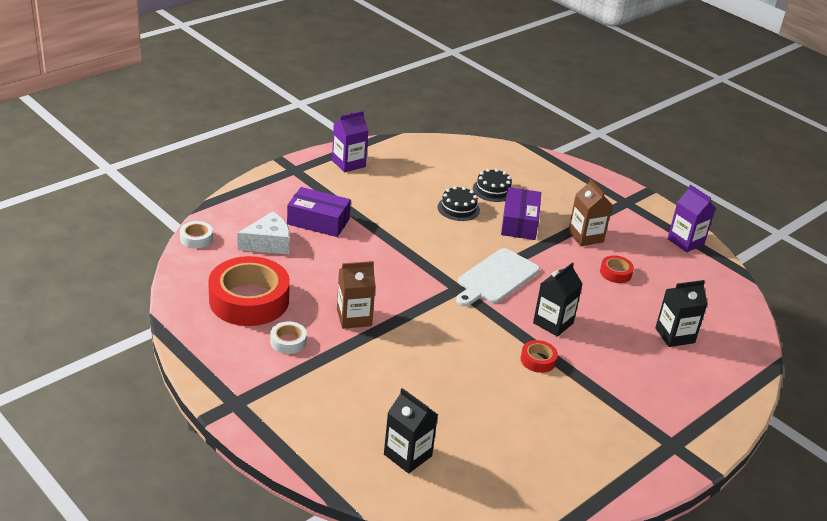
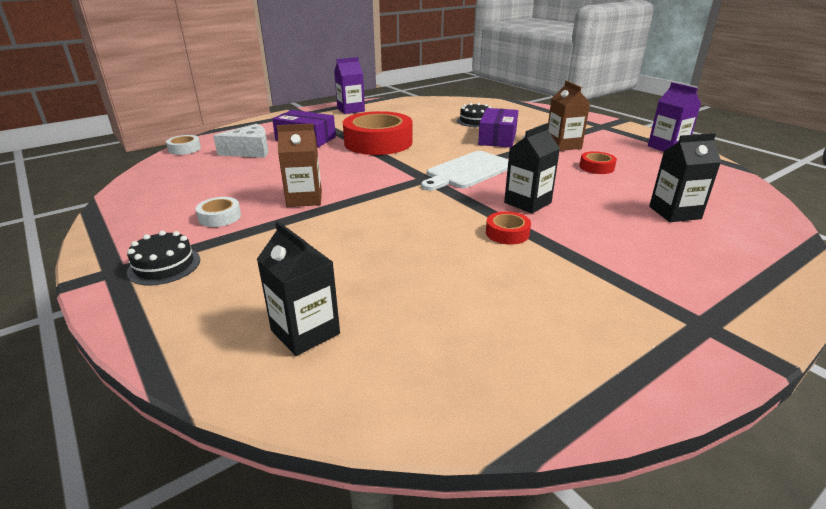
camera: 10 degrees right, 5 degrees down
(249, 300) = (202, 186): red tape -> red tape (378, 142)
(458, 208) = (440, 131): black cake -> black cake (164, 265)

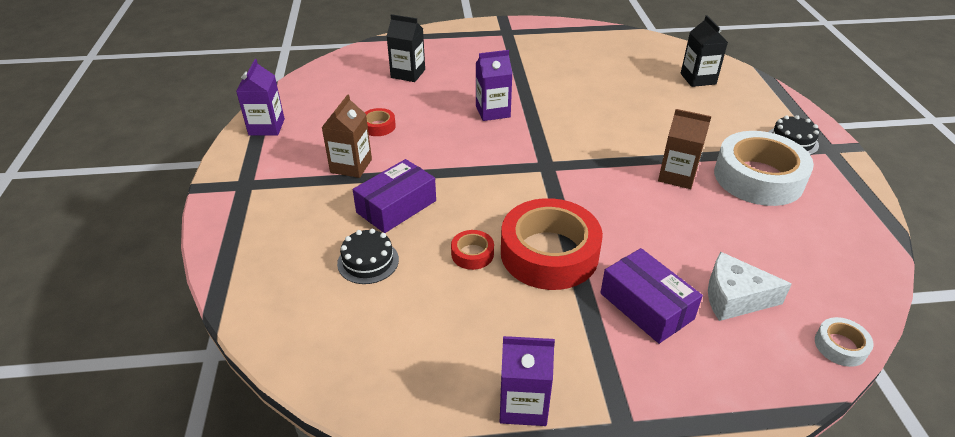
camera: 150 degrees left, 10 degrees up
(220, 217) = (758, 178): white tape -> white tape, size x2.29
(468, 171) = (497, 161): white cutting board -> none
(507, 233) = (539, 94): red tape -> red tape (472, 254)
(527, 203) = (493, 111): black carton -> purple carton

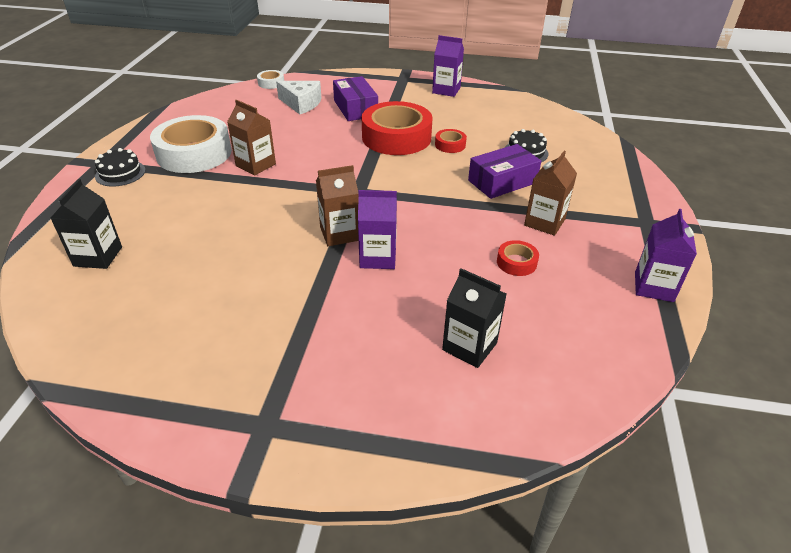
camera: 165 degrees left, 0 degrees up
(535, 123) = (339, 234): none -> brown carton

